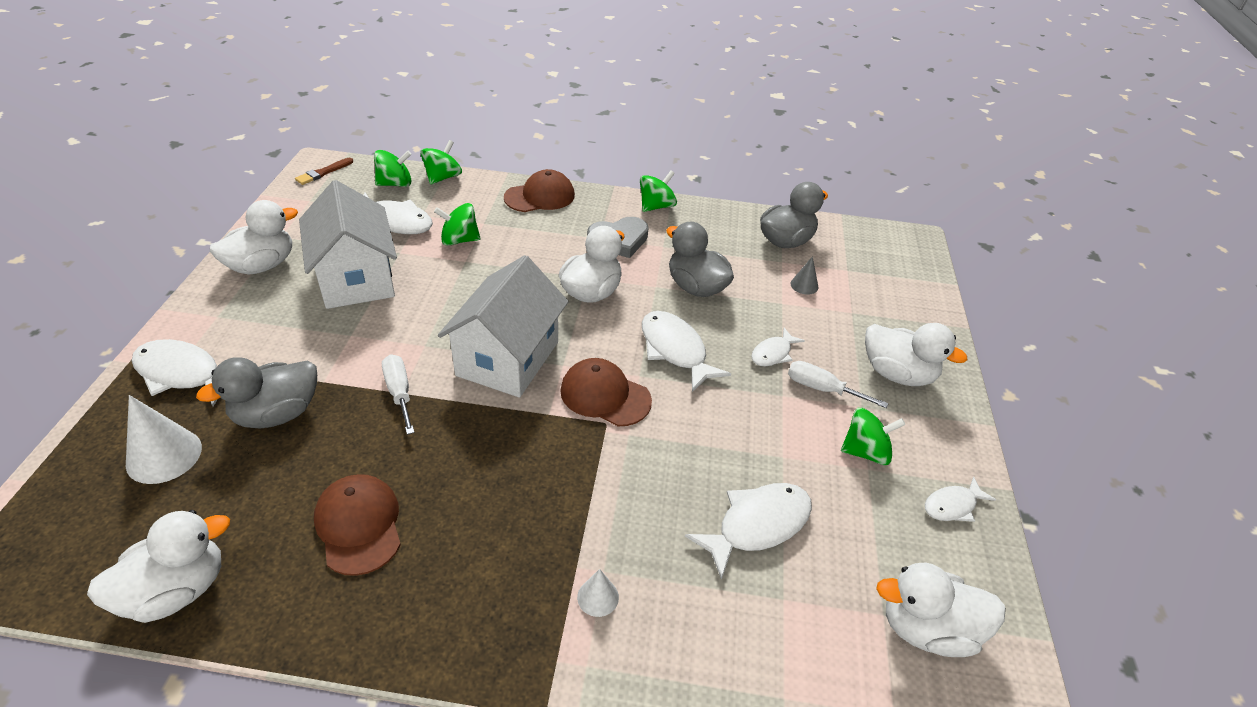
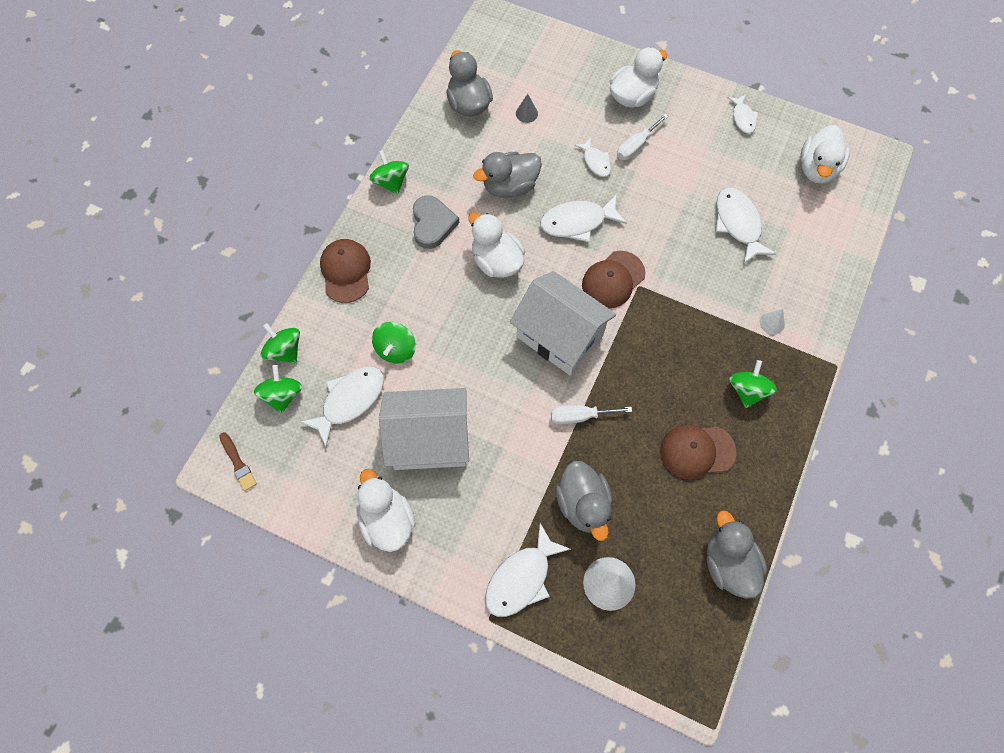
camera: 70 degrees left, 25 degrees up
(176, 591) = (728, 563): white duck -> grey duck
(865, 452) = (694, 144): green spinning top -> green spinning top (747, 390)

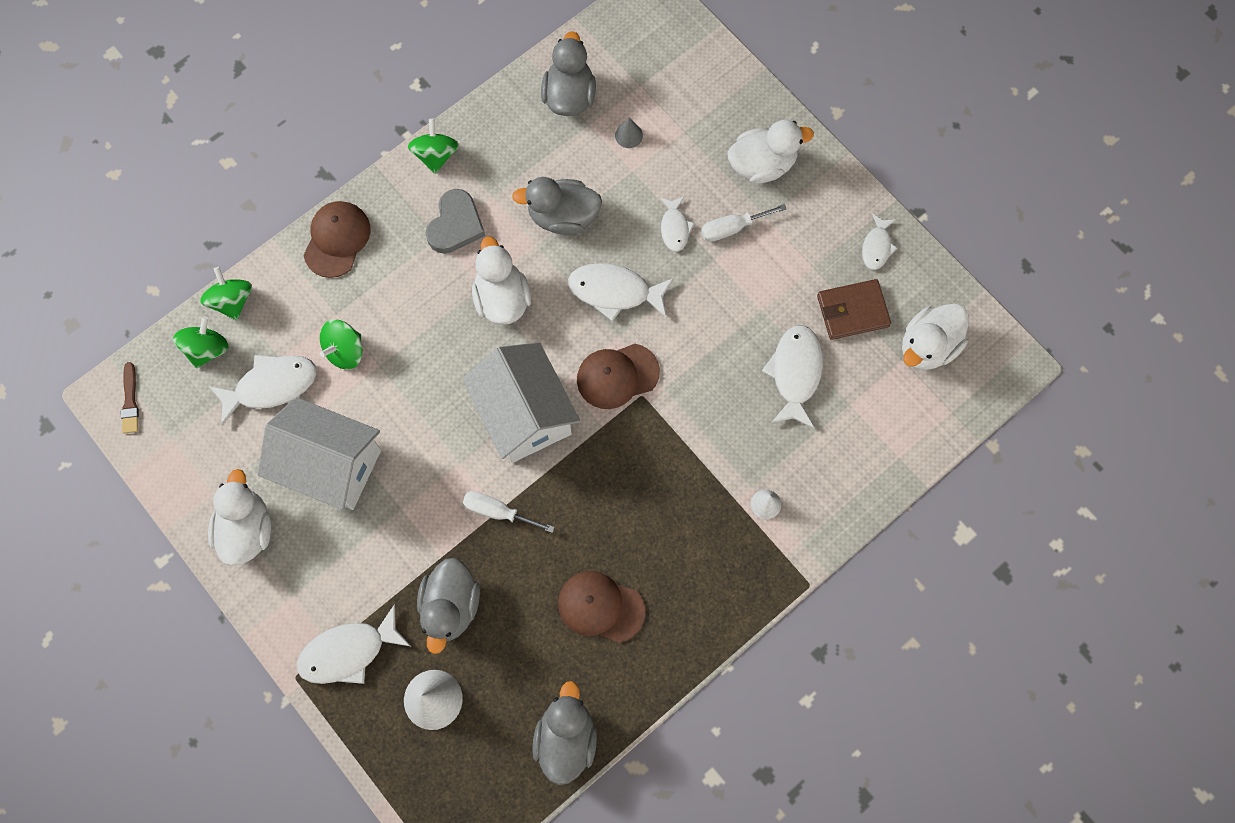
camera: 25 degrees right, 5 degrees up
(747, 390) = (693, 566): green spinning top -> none
(752, 166) = (852, 311): none -> brown wallet

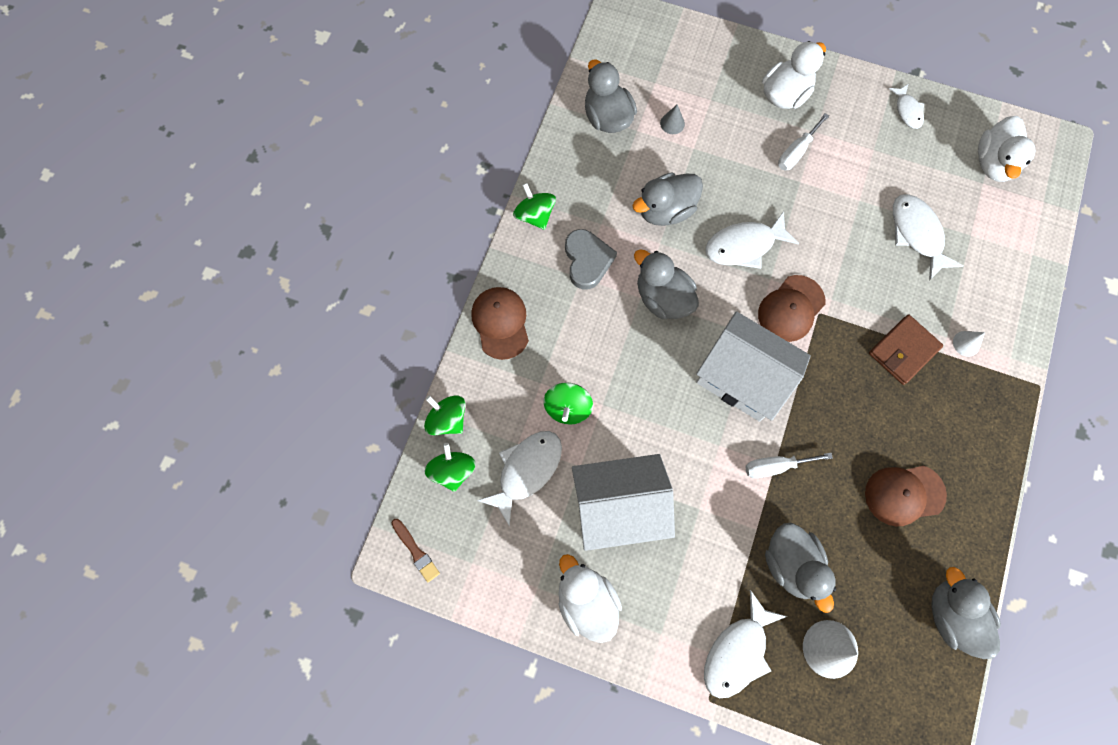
camera: 30 degrees left, 0 degrees up
(502, 298) = (663, 298): white duck -> grey duck
(675, 228) = (754, 174): white fish -> none
(852, 311) = (924, 166): brown wallet -> brown wallet (903, 351)

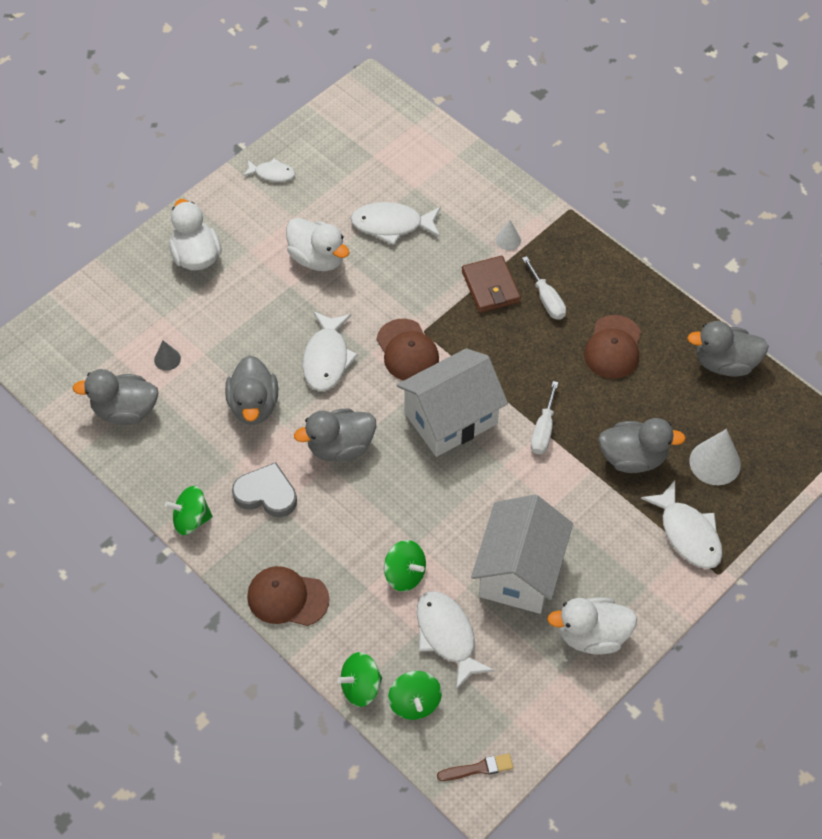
camera: 65 degrees left, 15 degrees down
(452, 470) = (414, 702): green spinning top -> green spinning top turned 120 degrees counterclockwise
(796, 152) = (259, 275): white screwdriver -> white screwdriver (546, 299)
(993, 163) = (360, 139): white duck -> white duck (317, 258)

